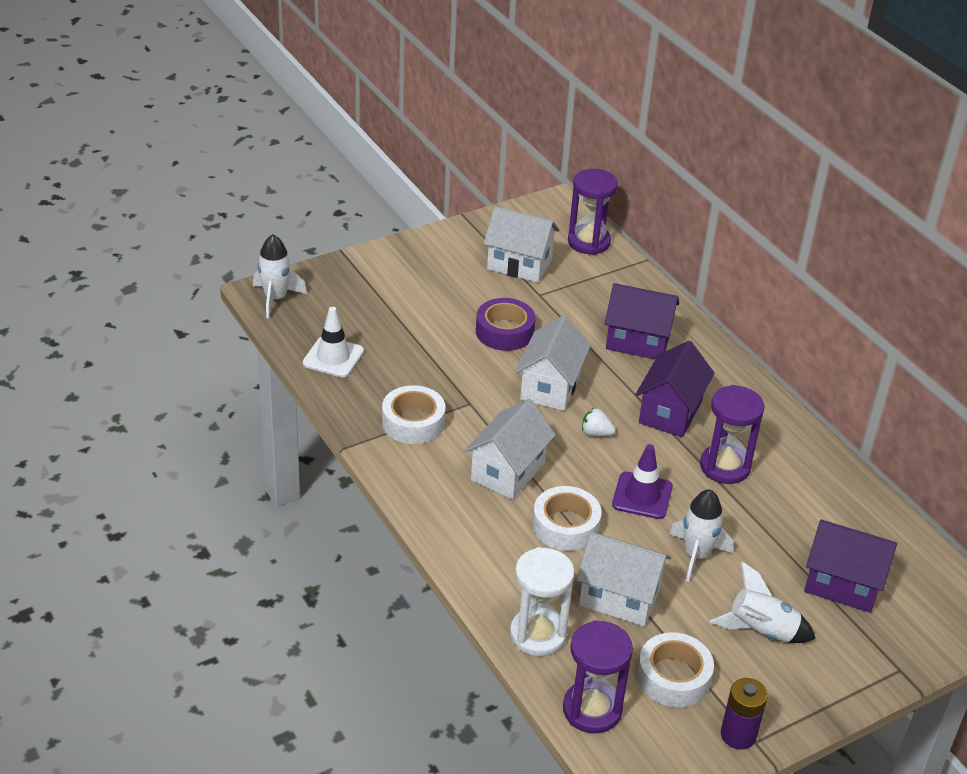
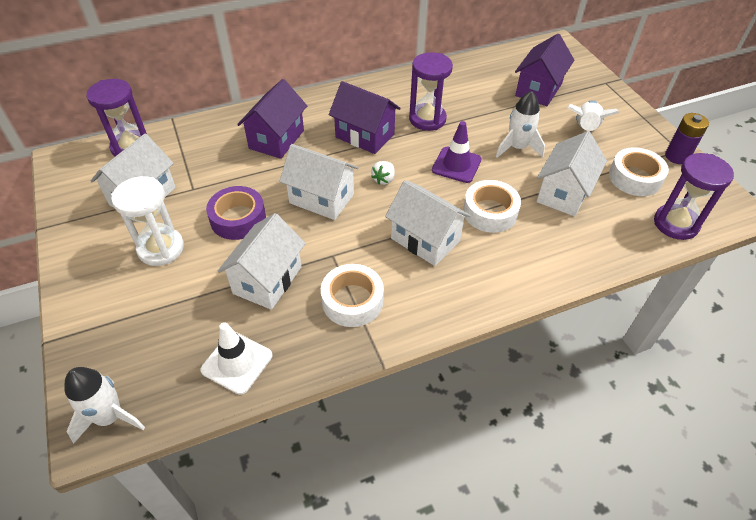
camera: 80 degrees left, 10 degrees up
(428, 363) = (267, 280): none -> white house
(538, 634) = (609, 244): white hourglass -> white hourglass (161, 248)

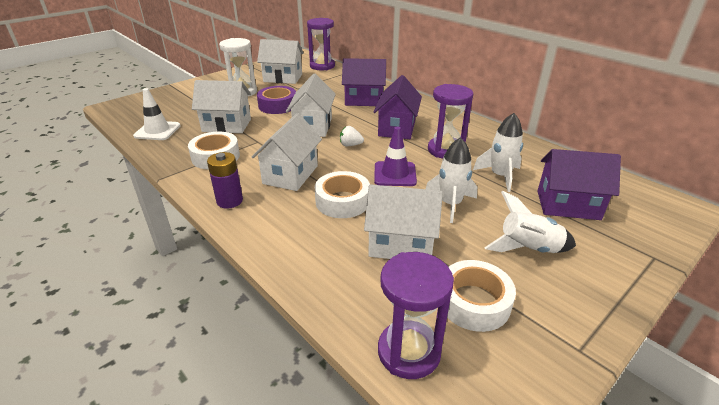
camera: 70 degrees right, 15 degrees down
(110, 417) = (120, 108): white rocket -> white rocket (500, 176)
(677, 156) = (560, 347): purple battery -> purple battery (229, 201)

